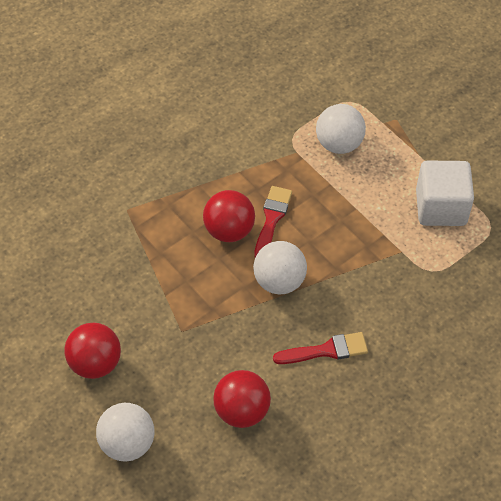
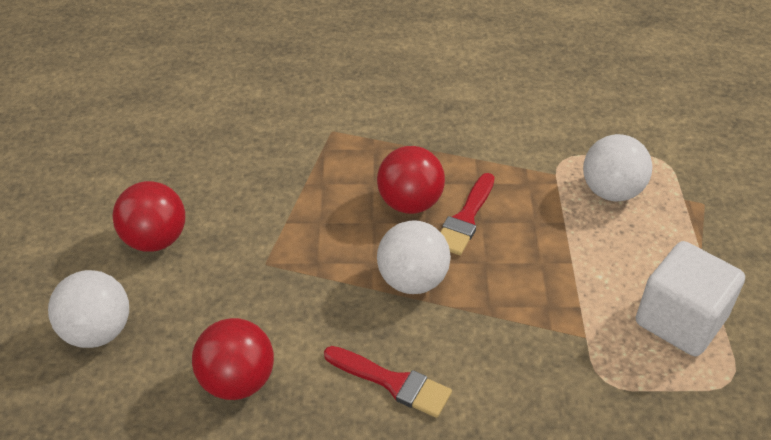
camera: 40 degrees right, 10 degrees down
(272, 219) = (465, 218): red brush -> red brush turned 150 degrees clockwise

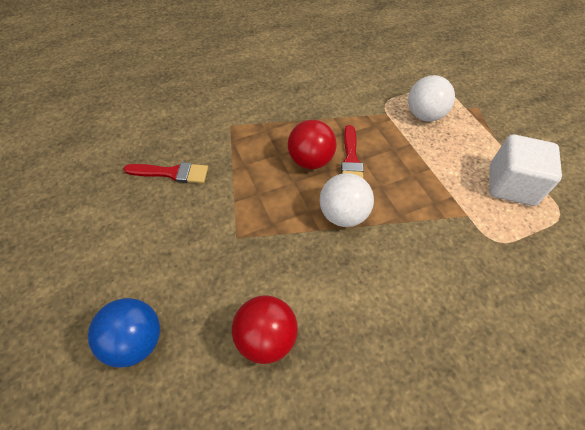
camera: 25 degrees left, 10 degrees up
(98, 332) = (135, 341): white ball -> blue ball
(155, 240) = (144, 247): red ball -> none
(392, 382) = (372, 294): red brush -> red brush (171, 173)

